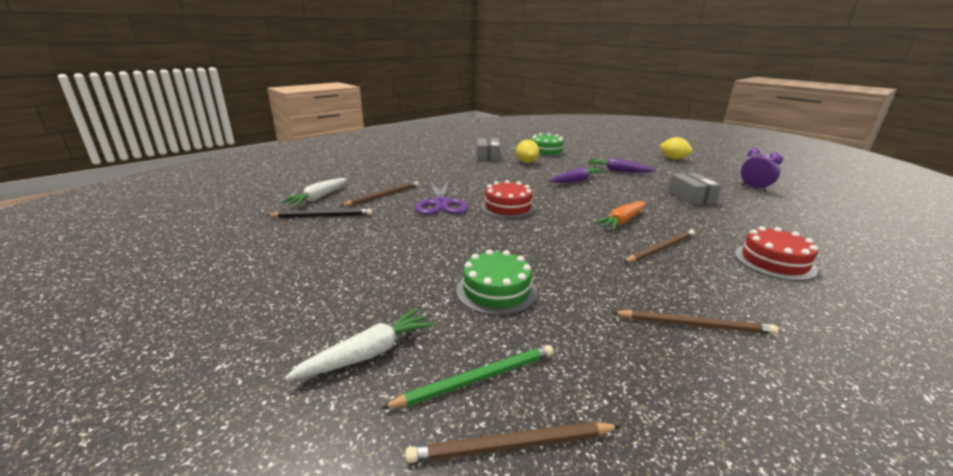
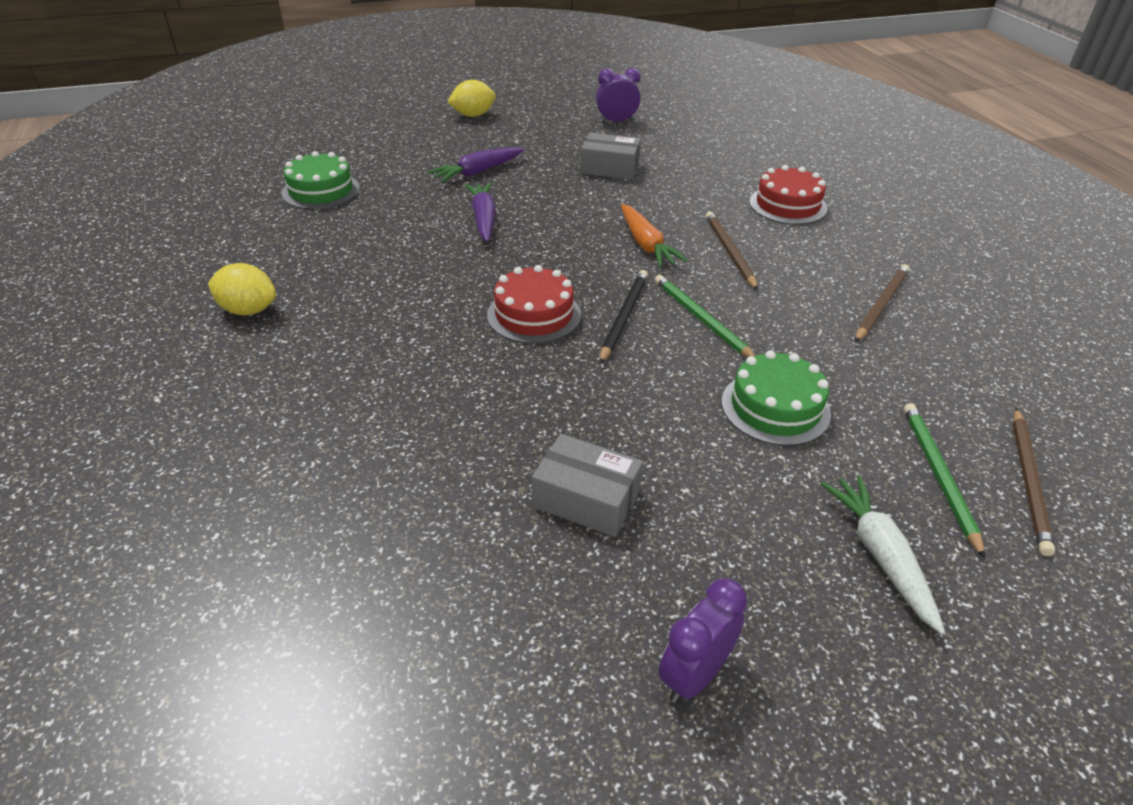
camera: 65 degrees left, 15 degrees up
(255, 295) = (694, 675): none -> purple clock
(318, 197) = (291, 540): white carrot -> none
(322, 216) = (407, 546): black pencil -> black pencil (624, 317)
(383, 196) = (368, 439): brown pencil -> none
(441, 204) = (466, 377): purple scissors -> none
(488, 156) = (276, 255): grey box -> grey box (586, 499)
(526, 162) = (354, 228): yellow lemon -> yellow lemon (248, 310)
(564, 251) = (701, 319): none -> green pencil

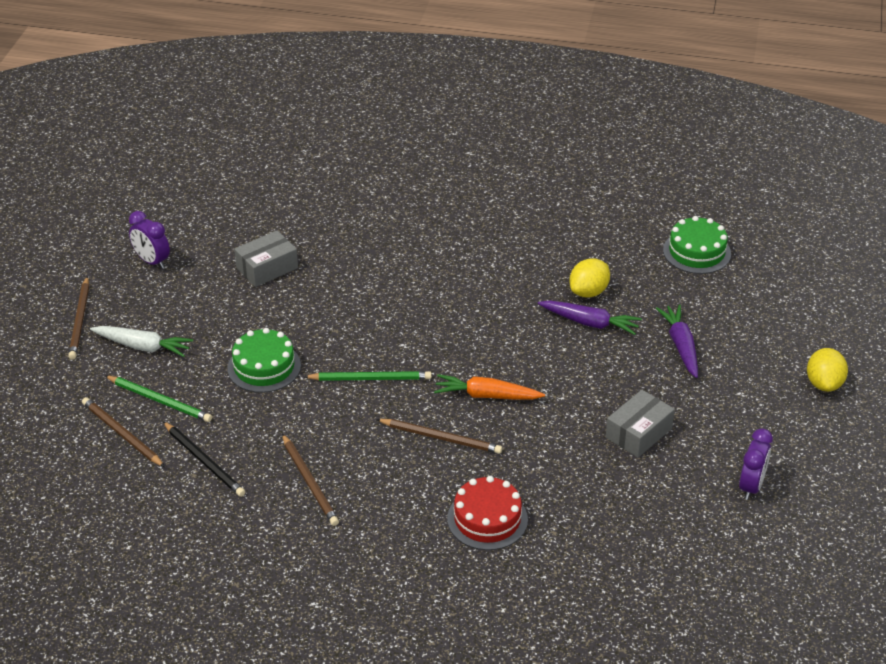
camera: 120 degrees right, 0 degrees up
(248, 310) = (536, 192): yellow lemon -> yellow lemon (588, 292)
(534, 315) = (438, 304): red cake -> none
(624, 317) = (403, 343): black pencil -> black pencil (204, 461)
(694, 675) = (152, 261): purple clock -> purple clock turned 150 degrees clockwise
(928, 690) = (80, 320): none -> brown pencil

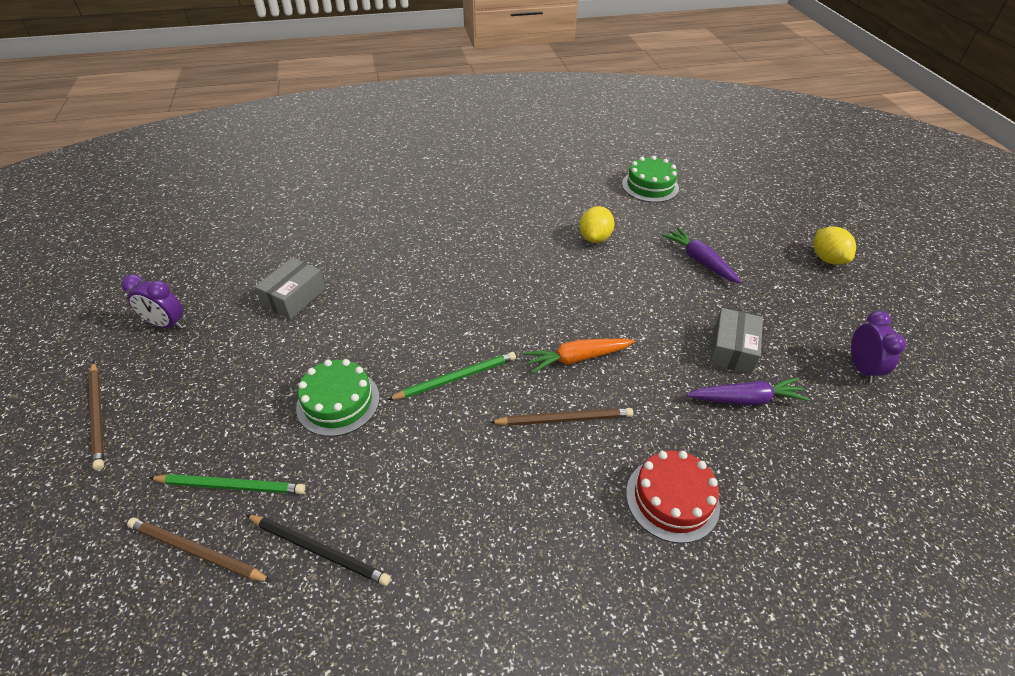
camera: 25 degrees left, 5 degrees up
(143, 346) = (187, 423): white carrot -> none
(310, 482) = (459, 529): brown pencil -> none
(589, 323) = (615, 263): purple carrot -> purple carrot (745, 399)

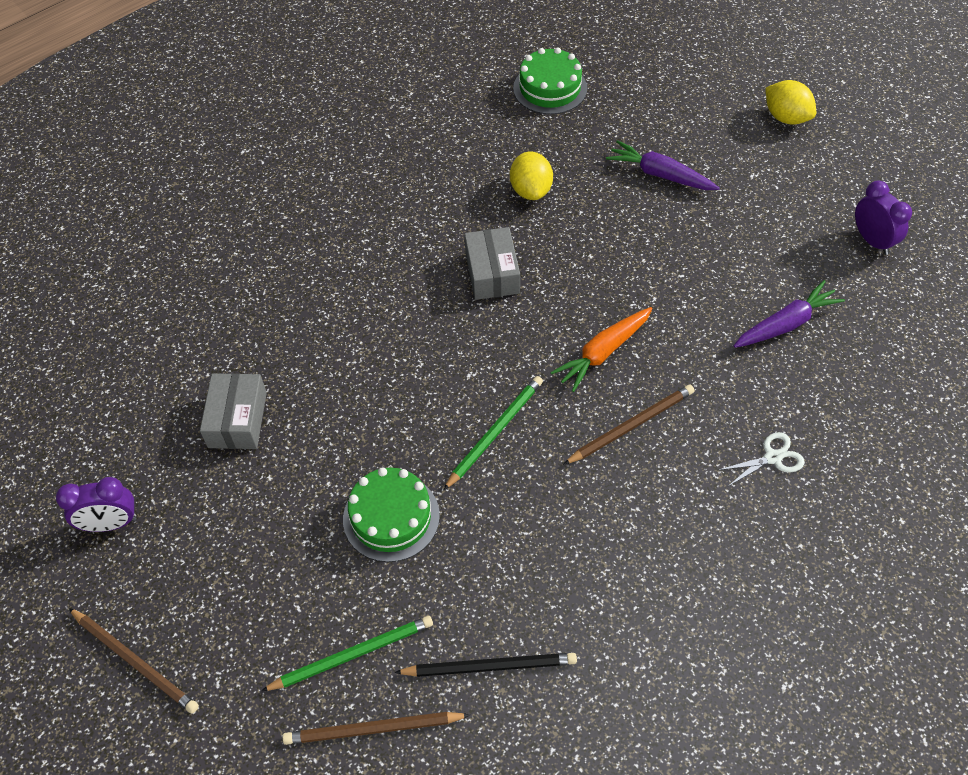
camera: 25 degrees left, 10 degrees up
(672, 499) = (772, 458): red cake -> white scissors
(732, 349) = (746, 273): grey box -> grey box (492, 273)

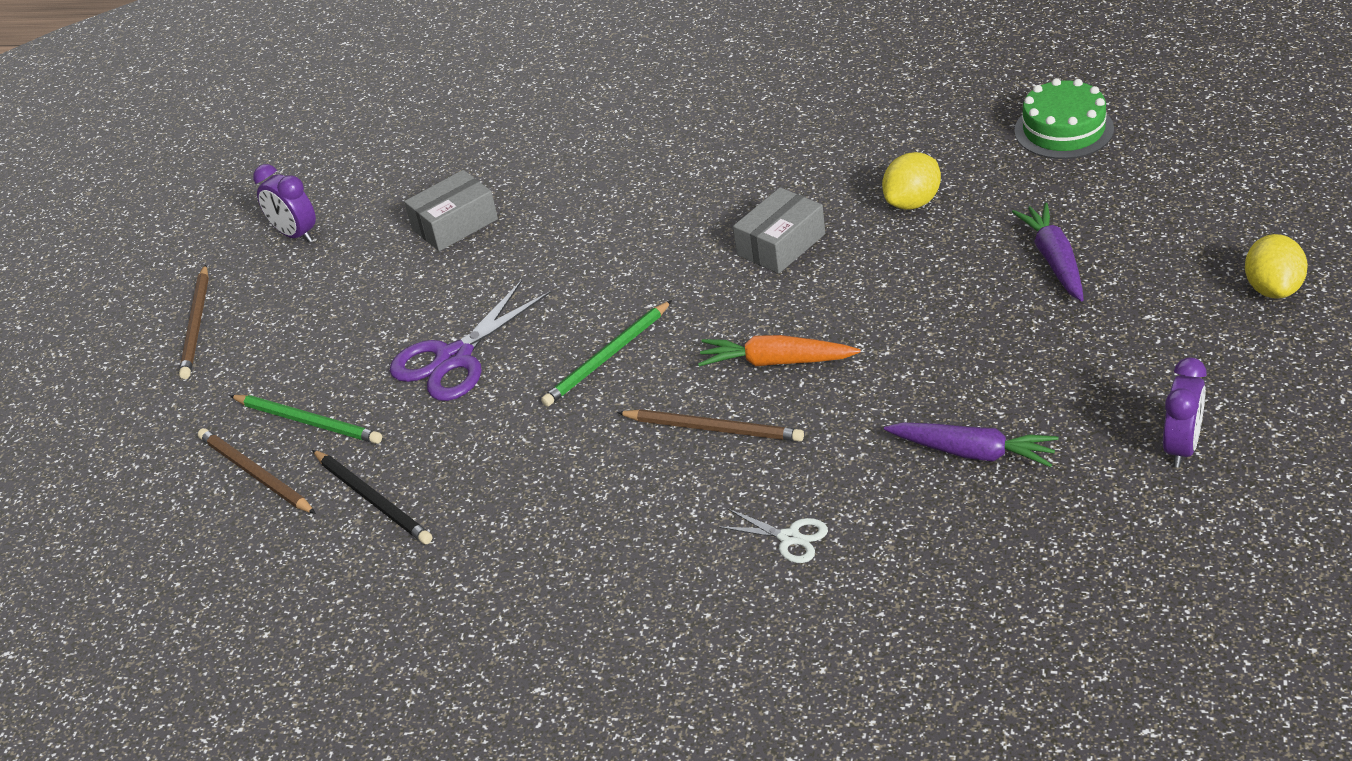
camera: 55 degrees right, 15 degrees down
(391, 517) = (454, 358): green cake -> purple scissors
(495, 432) = (607, 357): green pencil -> green pencil turned 135 degrees clockwise

